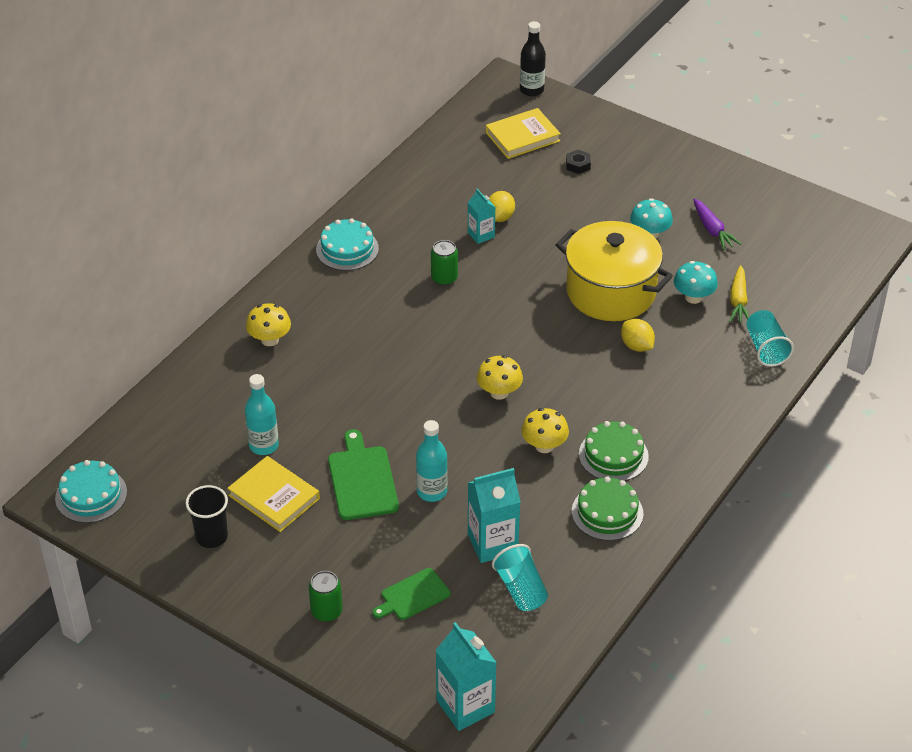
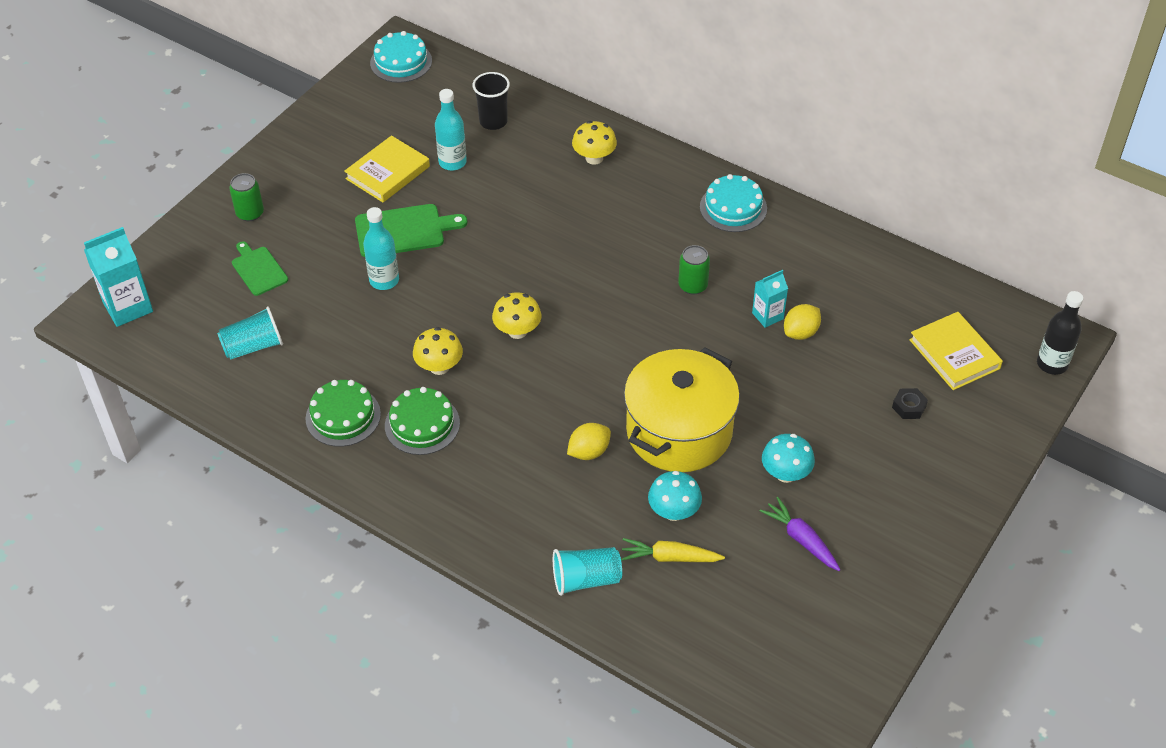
camera: 90 degrees right, 5 degrees up
(212, 537) = (345, 137): black cup -> black cup (493, 121)
(492, 543) = (313, 326): turquoise carton -> none
(500, 217) = (800, 332): yellow lemon -> yellow lemon turned 60 degrees counterclockwise
(712, 229) = (801, 539): purple carrot -> purple carrot turned 75 degrees clockwise

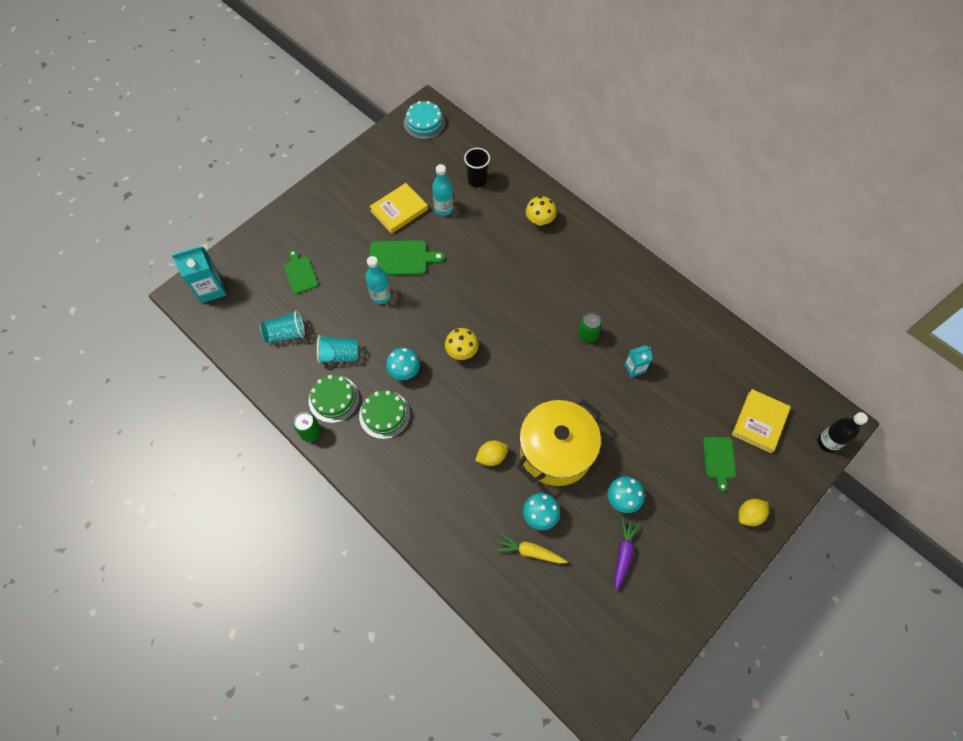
camera: 10 degrees right, 15 degrees up
(250, 213) = (303, 228): green can -> green can (310, 432)
(439, 367) = (404, 371): yellow mushroom -> turquoise mushroom
(586, 579) = (470, 558): turquoise cup -> turquoise cup (339, 354)
(733, 207) = (627, 276): turquoise cake -> none
(800, 332) = (655, 386): yellow lemon -> yellow lemon (749, 515)
(801, 539) = (623, 554): purple carrot -> purple carrot turned 45 degrees clockwise
(909, 407) = (719, 460): black nut -> green cutting board
(954, 354) = (759, 422): yellow book -> yellow book turned 45 degrees clockwise

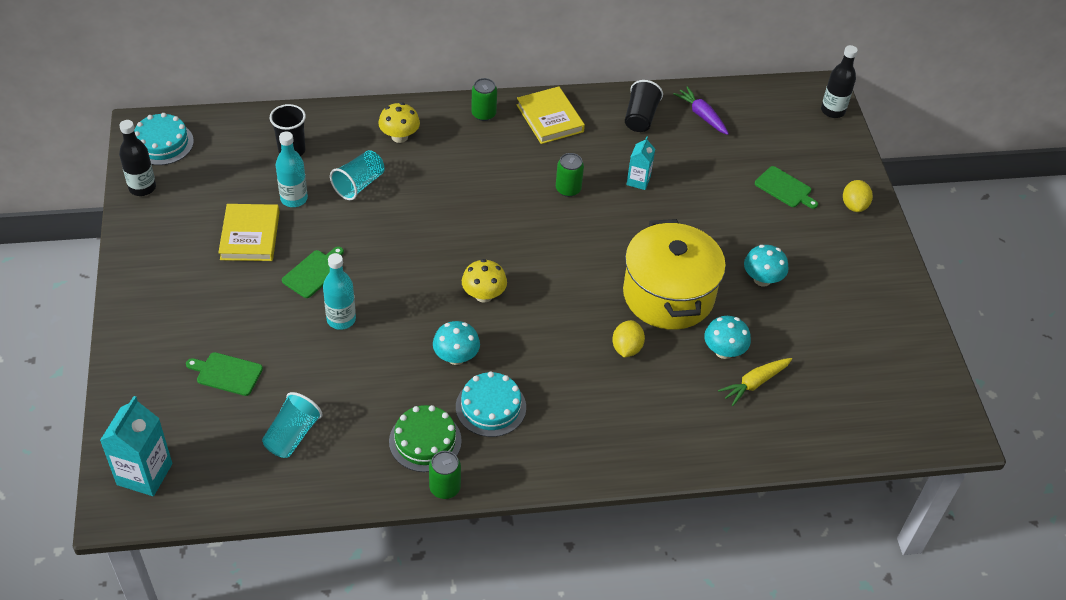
camera: 55 degrees left, 15 degrees down
(339, 354) = (374, 402): turquoise cup -> turquoise cup (359, 184)
(384, 414) = (491, 407): green cake -> turquoise cake
(386, 140) = (142, 188): none -> black bottle
(401, 258) = (314, 272): green cutting board -> green cutting board, size x0.66
(602, 247) = (483, 114): none -> green can
(623, 554) = (817, 316): purple carrot -> purple carrot (702, 116)
(691, 331) = (640, 117): none -> black cup
(759, 422) = (774, 138): yellow book -> yellow book (550, 118)

